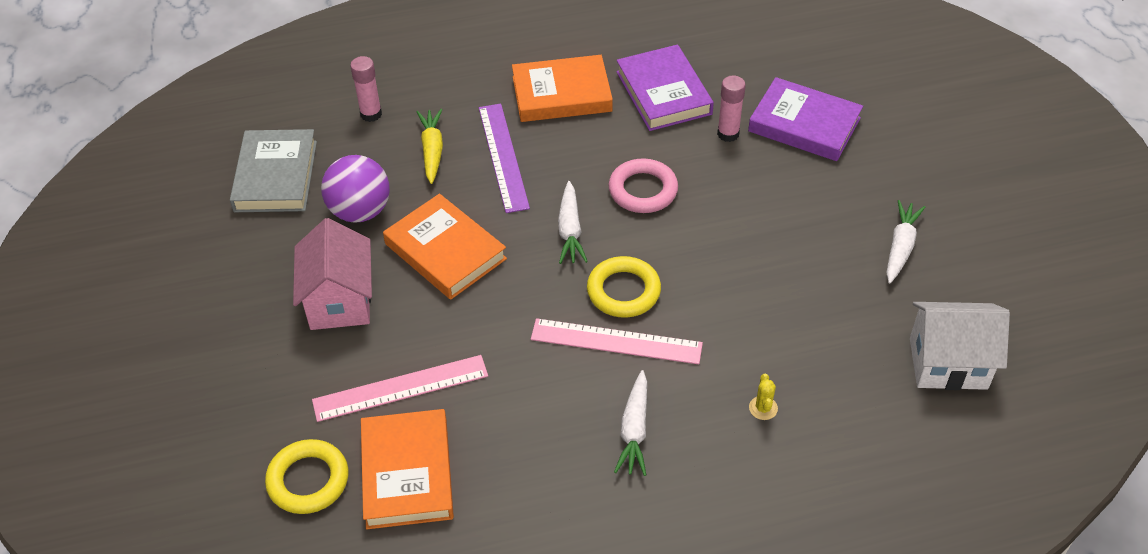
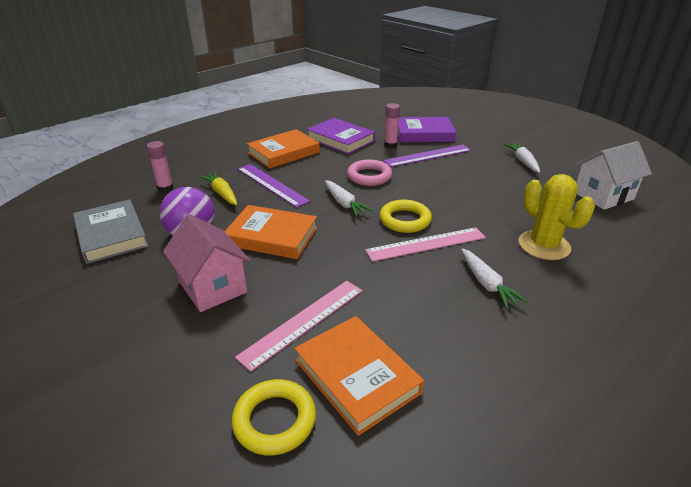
camera: 30 degrees left, 15 degrees down
(763, 408) = (544, 245): yellow cactus -> yellow cactus, size x2.48
(764, 178) = (428, 155): none -> purple ruler

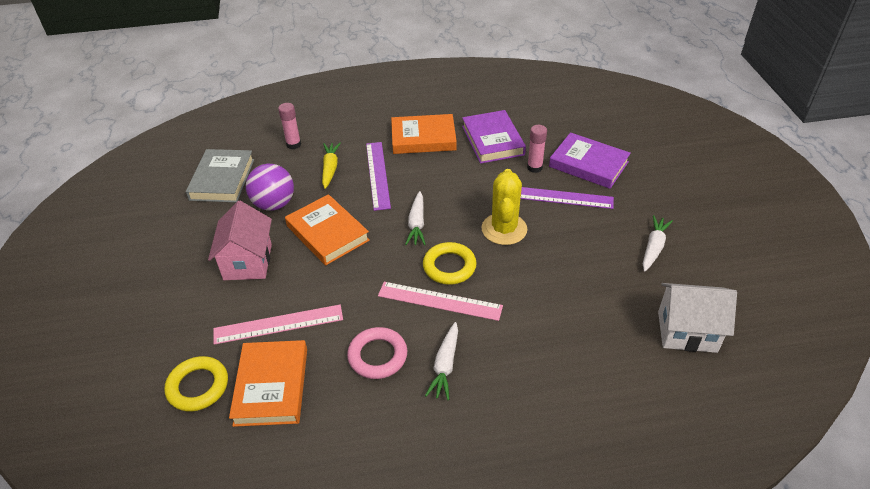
camera: 35 degrees right, 10 degrees up
(369, 176) = (471, 200): pink ring -> pink ring (377, 356)
(544, 245) = (544, 355): yellow cactus -> yellow cactus (504, 229)

